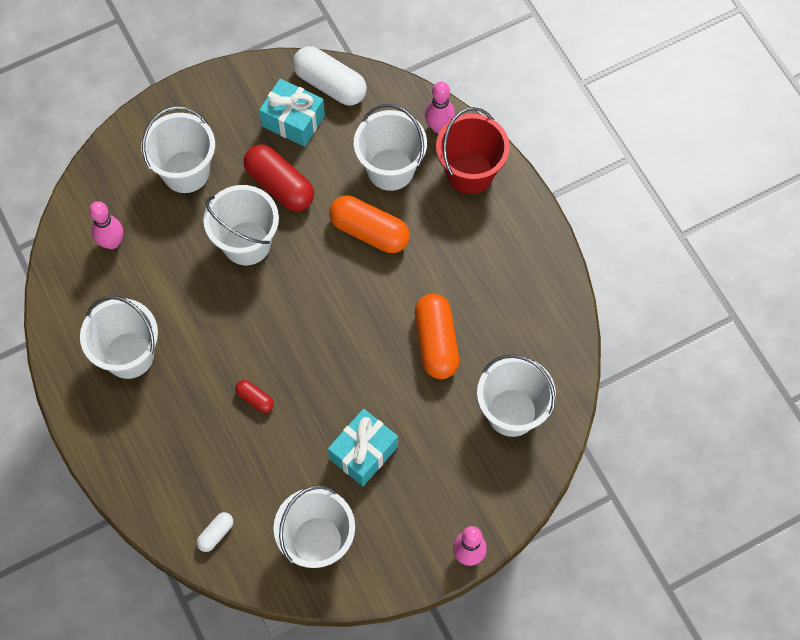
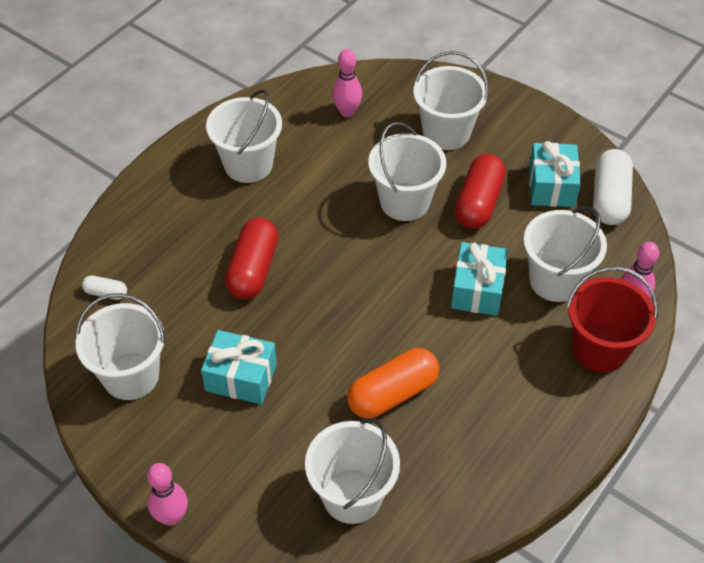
camera: 65 degrees right, 15 degrees down
(255, 399) = (253, 269): red capsule -> red capsule, size x2.04
(369, 231) = (477, 290): orange capsule -> turquoise gift

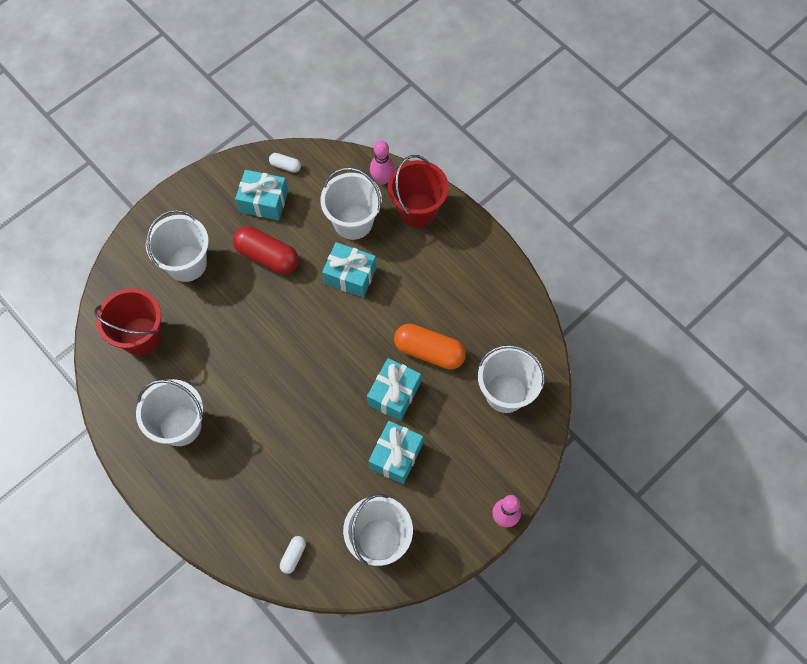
camera: 80 degrees left, 15 degrees up
(253, 269) = (295, 435): red capsule -> none
(325, 363) = (394, 394): none -> turquoise gift
(347, 112) = (140, 336): pink bowling pin -> red bucket
(393, 393) = (429, 351): orange capsule -> orange capsule turned 45 degrees counterclockwise
(404, 202) = (253, 309): white bucket -> none
(609, 198) = (285, 166): white capsule -> white capsule, size x0.49

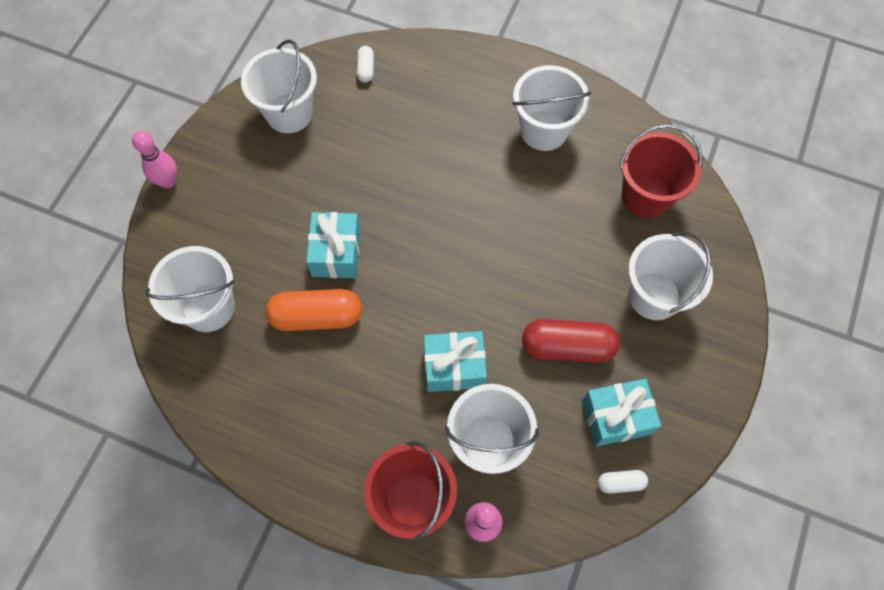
camera: 155 degrees right, 0 degrees up
(396, 456) = (306, 192): turquoise gift -> none

